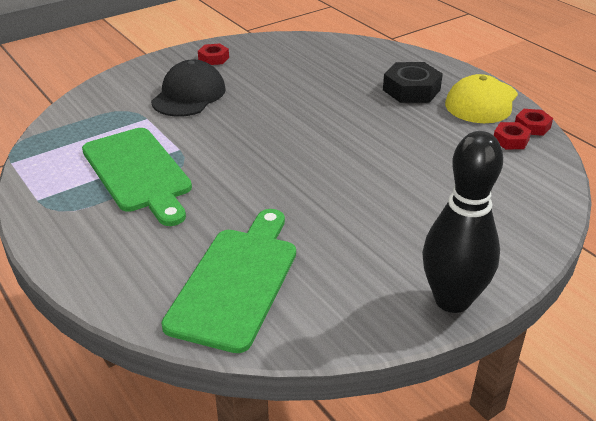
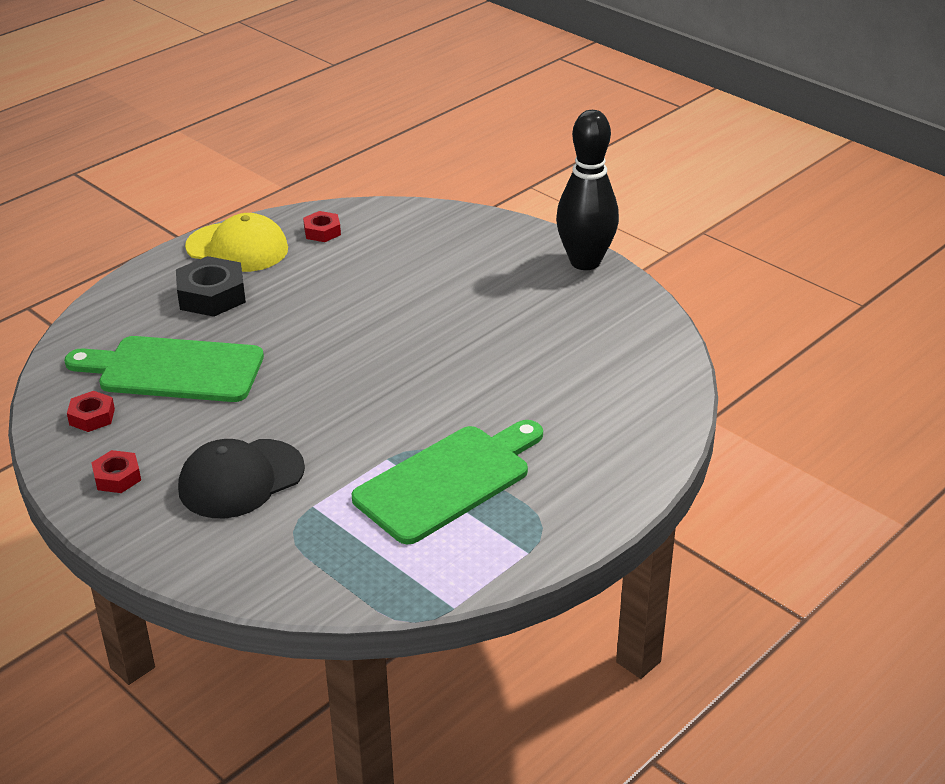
camera: 100 degrees left, 0 degrees up
(189, 95) = (241, 479): black cap -> black cap turned 45 degrees counterclockwise
(236, 282) = (610, 374): green cutting board -> green cutting board (173, 370)
(532, 126) = (291, 219): red nut -> red nut (92, 417)

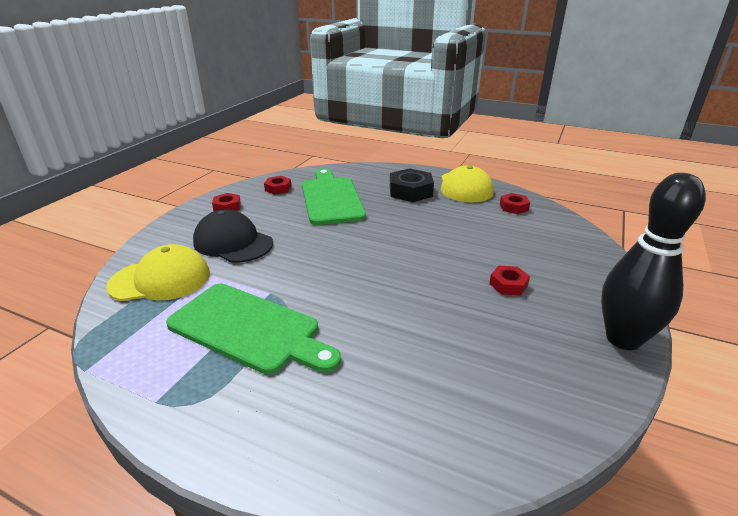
camera: 70 degrees right, 5 degrees down
(297, 551) = (160, 279): none -> yellow cap
(475, 292) = (508, 285): none -> red nut

